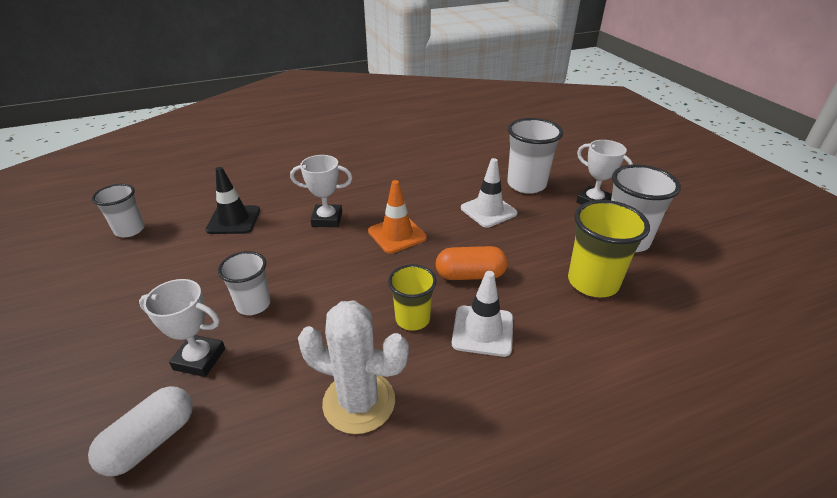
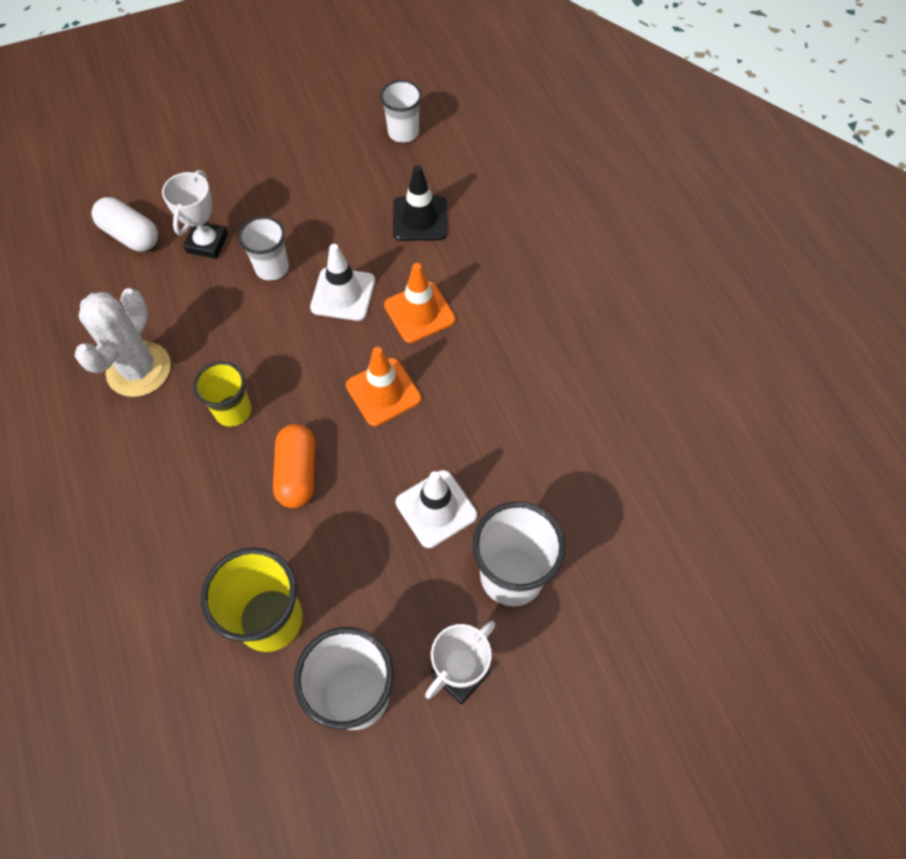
camera: 90 degrees right, 25 degrees up
(327, 219) = (419, 312): white trophy -> orange traffic cone
(482, 331) = (207, 479): white traffic cone -> white traffic cone (343, 294)

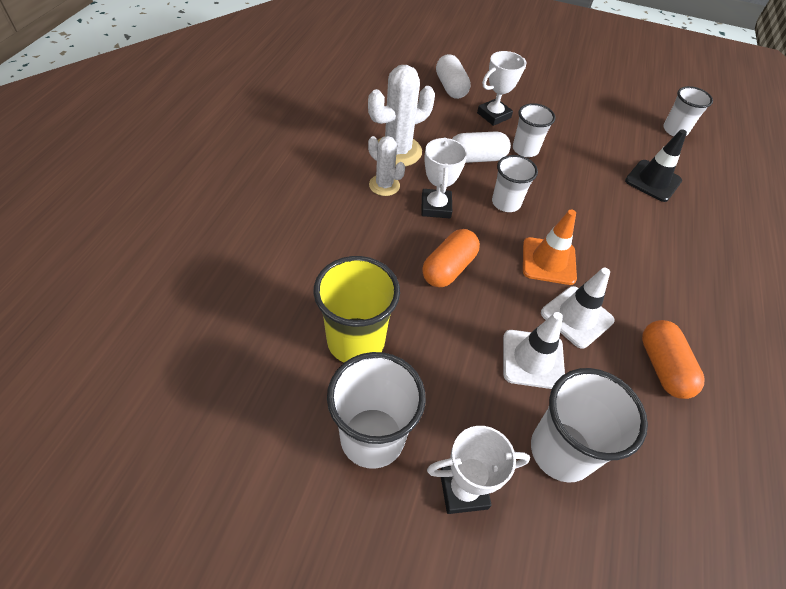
camera: 35 degrees right, 10 degrees down
(159, 425) = (384, 185): none -> white cactus
(230, 317) = (476, 158): none -> white capsule
(233, 411) = (436, 207): yellow cup -> white trophy
(299, 353) = (506, 203): none -> white cup
(343, 294) = (563, 190): white traffic cone -> white traffic cone (576, 317)
(419, 312) = (612, 232): orange traffic cone -> none
(543, 429) = (662, 367): none -> orange capsule

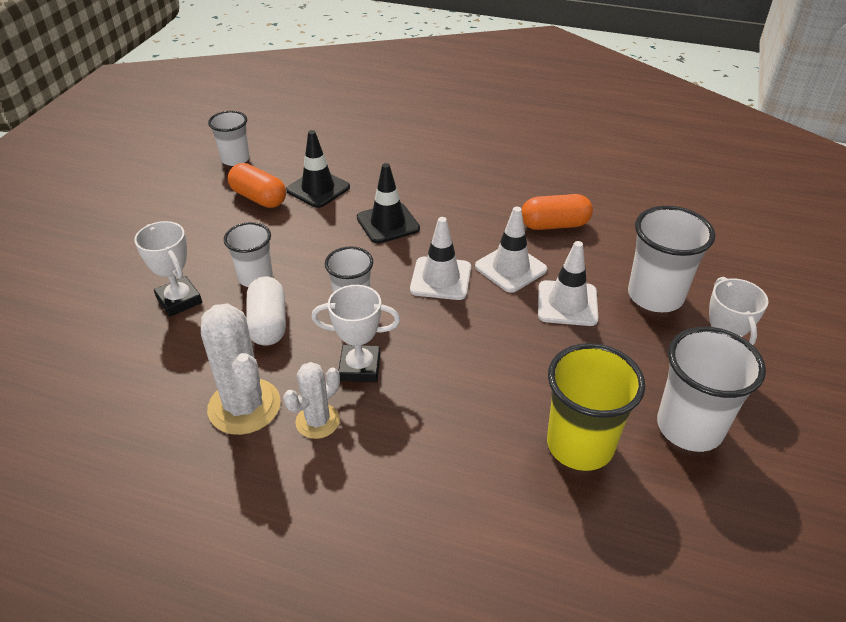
camera: 85 degrees left, 10 degrees down
(449, 268) = (460, 359): orange capsule -> orange capsule (259, 198)
(450, 87) = (100, 341): white capsule -> none
(548, 261) = (441, 279): orange traffic cone -> white traffic cone
(618, 227) = (388, 223): none -> black traffic cone

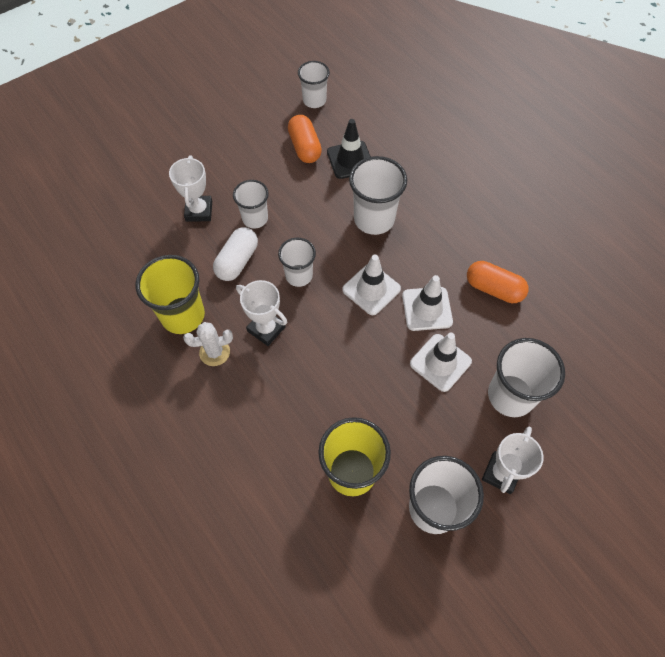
camera: 35 degrees right, 20 degrees up
(244, 406) = (183, 315): white cactus -> yellow cup
(388, 223) = (374, 219): black traffic cone -> white cup

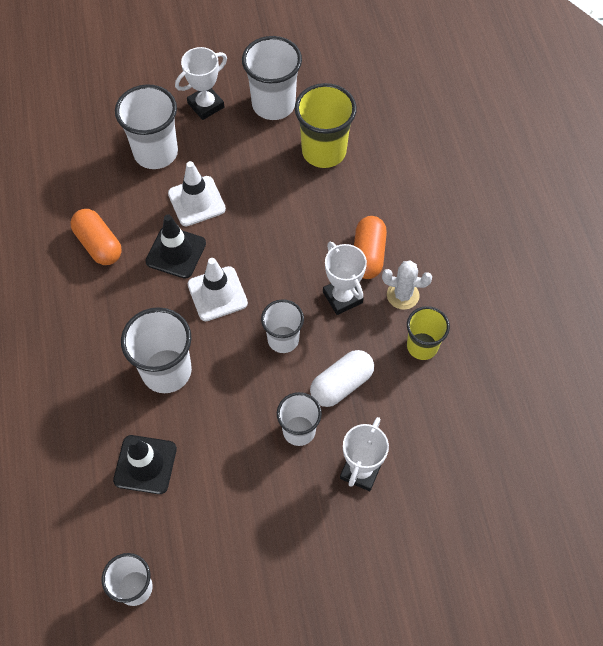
camera: 155 degrees left, 0 degrees up
(183, 315) = (422, 346): yellow cup -> yellow cup, size x0.64
(305, 147) = (189, 510): orange capsule -> orange capsule (368, 255)
(427, 309) = (176, 252): white traffic cone -> black traffic cone

